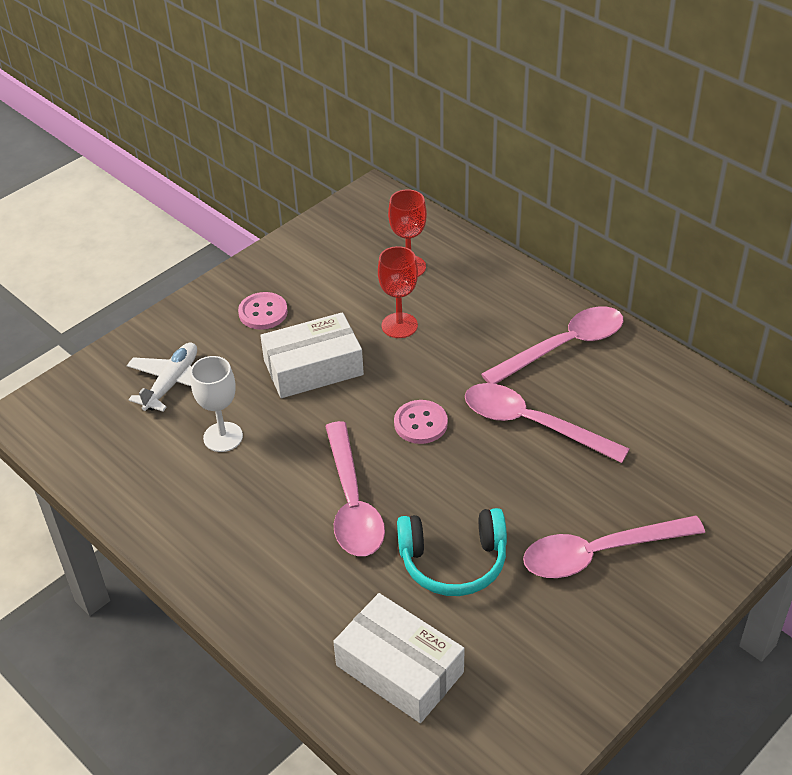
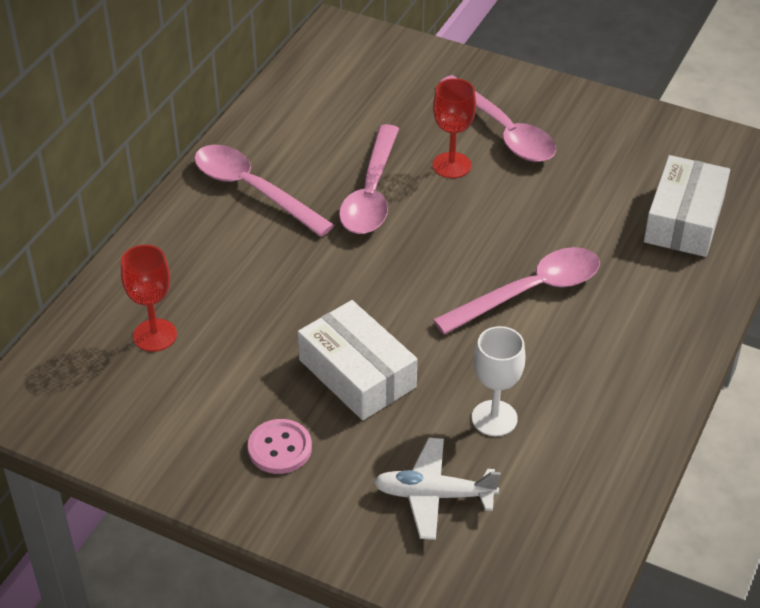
camera: 110 degrees left, 0 degrees up
(399, 325) = (262, 319): red goblet -> red goblet (451, 165)
(420, 423) = (404, 268): pink button -> none
(453, 561) = (559, 211): turquoise headphones -> none

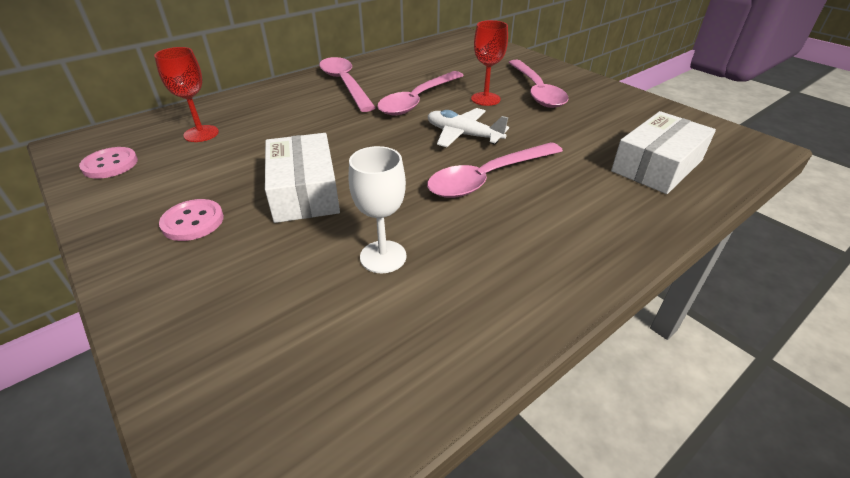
camera: 25 degrees right, 5 degrees down
(99, 415) = (110, 164): none -> pink button
(434, 495) = (269, 302): white plane -> white plane (463, 135)
(529, 292) = (488, 178): pink spoon -> pink spoon turned 150 degrees clockwise

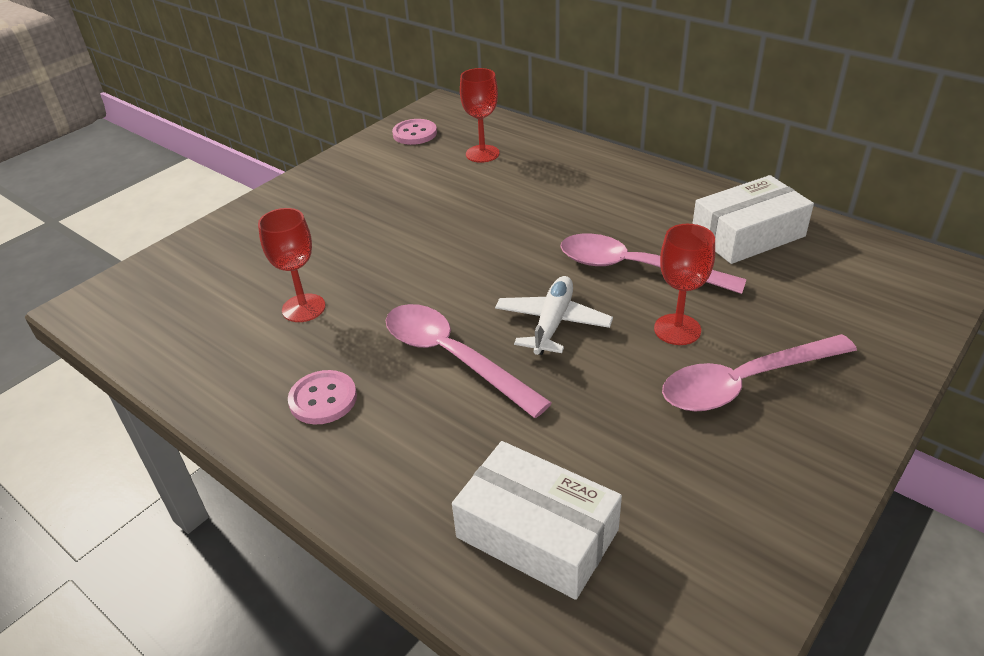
camera: 80 degrees right, 0 degrees up
(193, 222) = (341, 199): pink button -> pink button (323, 399)
(304, 191) = (397, 239): white box -> white box (748, 234)
(345, 84) = (650, 202): pink spoon -> none
(383, 257) = (303, 308): white goblet -> red goblet

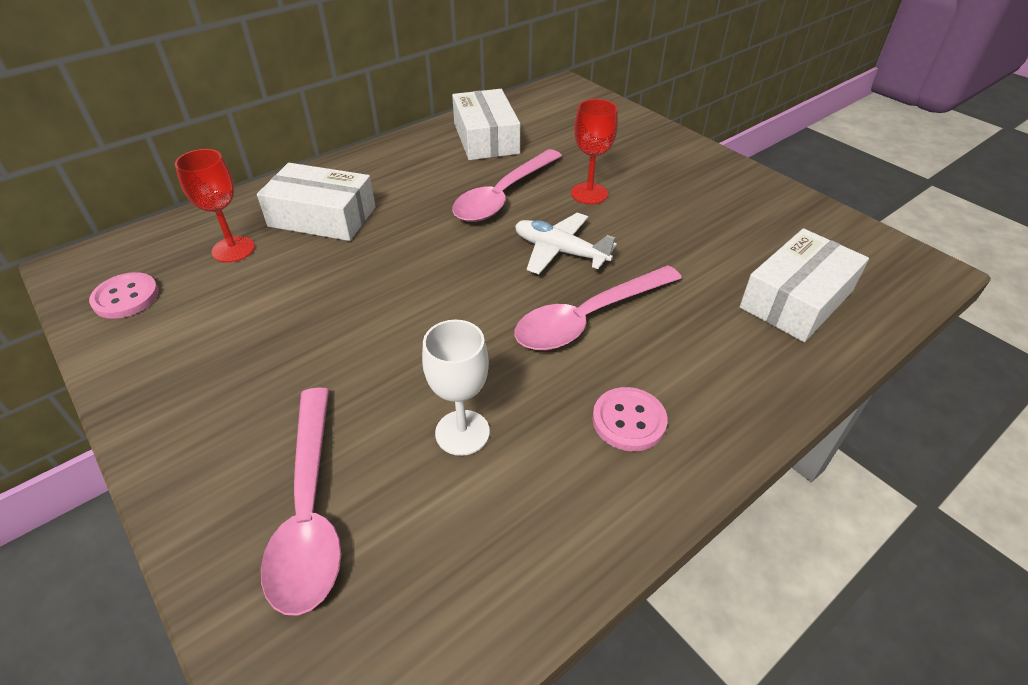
camera: 80 degrees left, 5 degrees up
(303, 308) = (462, 432): red goblet -> white goblet
(544, 178) = (322, 217): none -> white box
(745, 382) = (654, 180): pink spoon -> pink spoon (309, 510)

